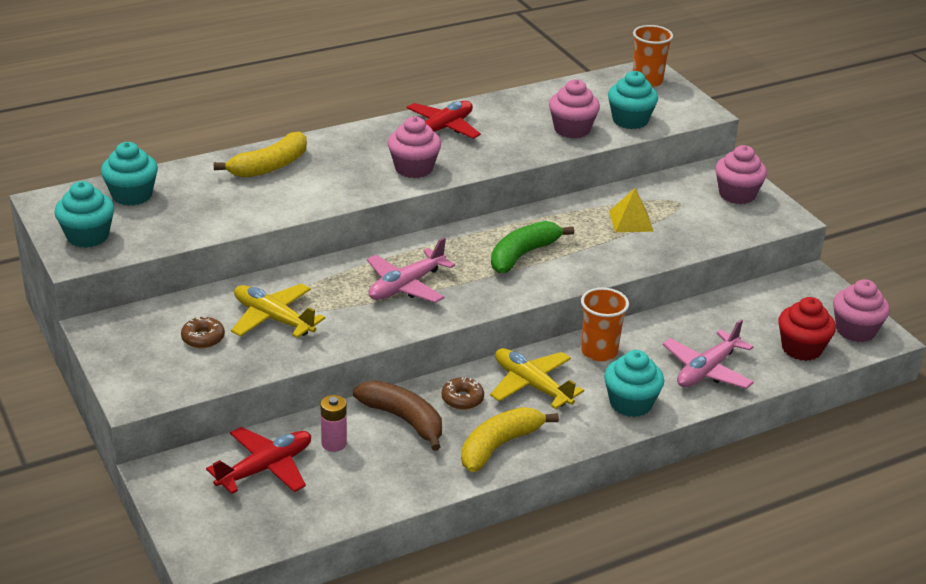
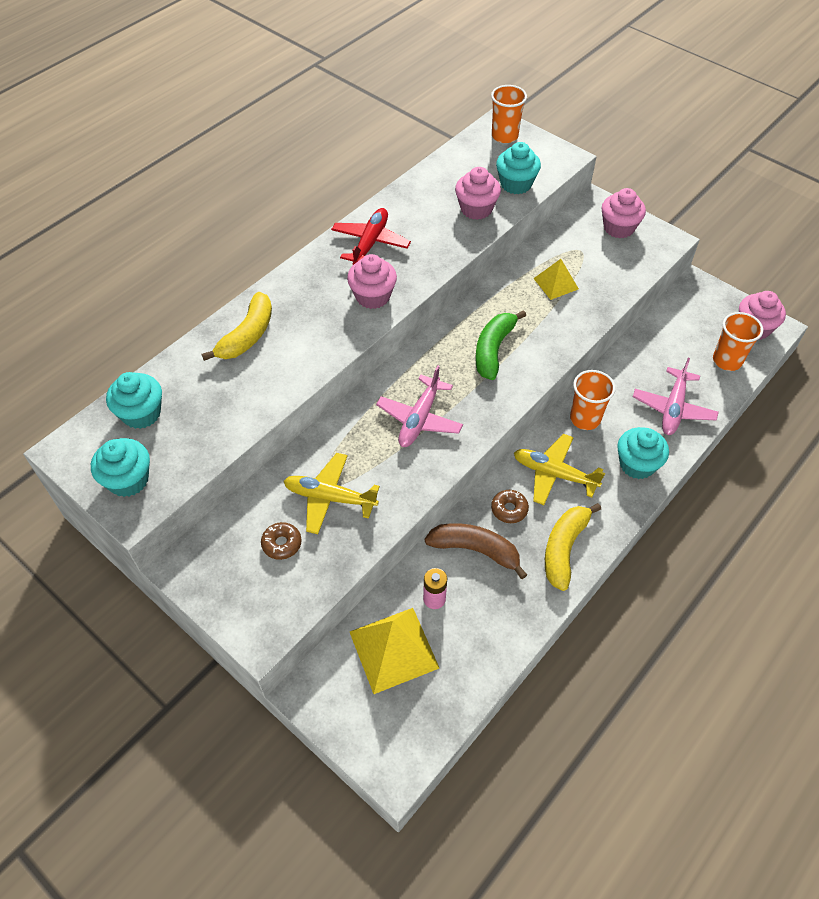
camera: 20 degrees left, 20 degrees up
(265, 468) = (393, 649): red plane -> yellow pyramid
(801, 348) = (727, 360): red cupcake -> orange cup

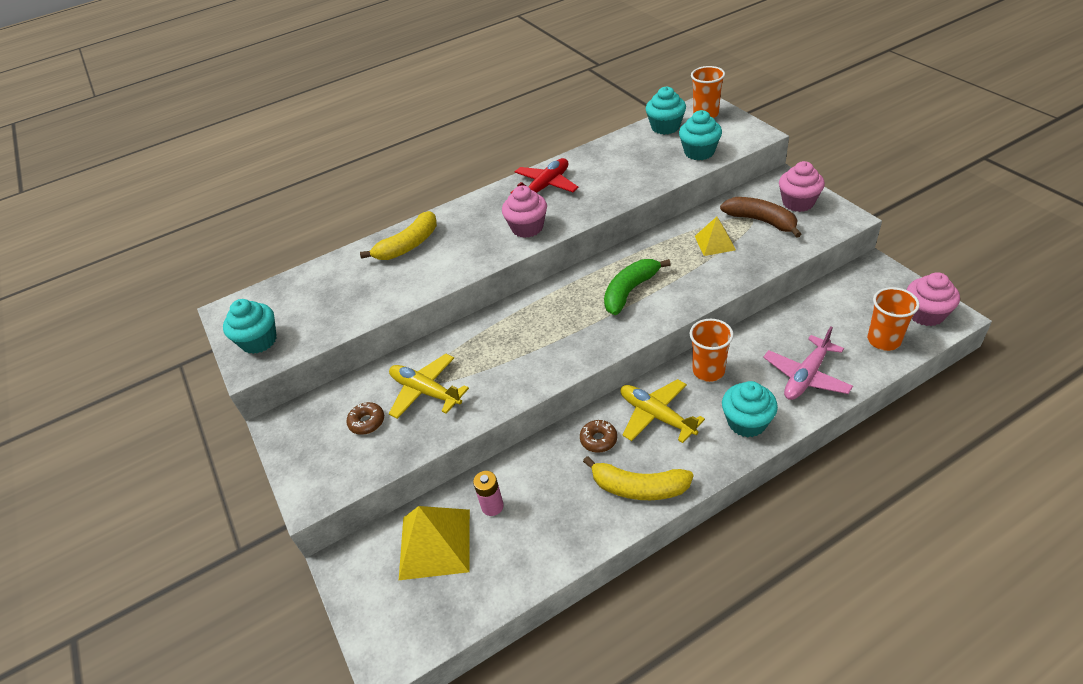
camera: 25 degrees right, 10 degrees down
(141, 413) = (296, 292): turquoise cupcake -> turquoise cupcake (665, 127)
(419, 419) = (535, 339): pink plane -> none
(475, 550) = (550, 470): brown banana -> brown banana (761, 221)
(476, 209) = (653, 169): pink cupcake -> none
(564, 548) = (638, 487): yellow banana -> yellow banana turned 120 degrees counterclockwise

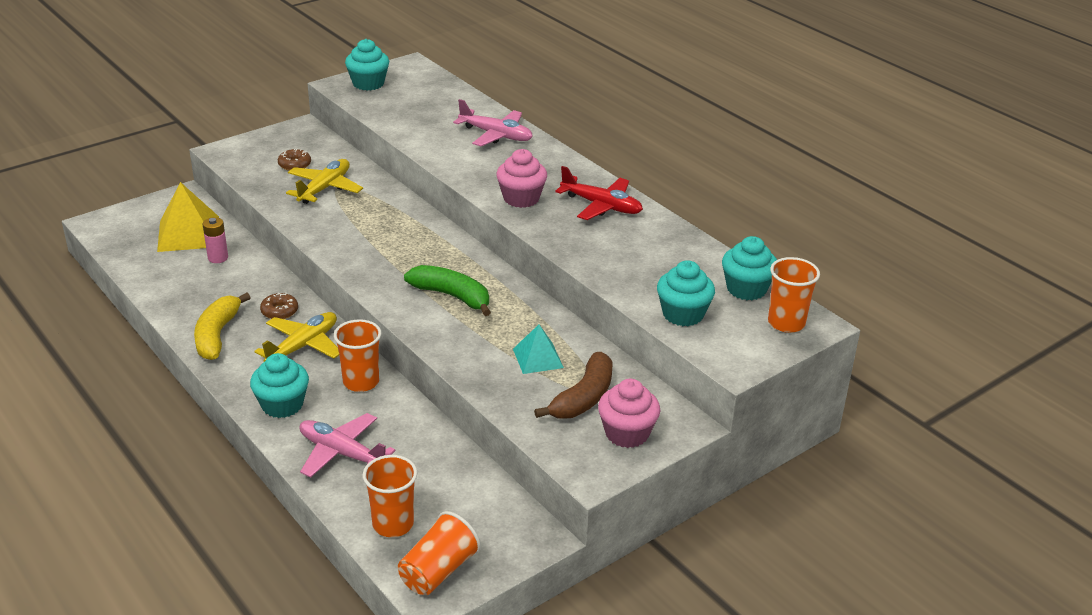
camera: 75 degrees right, 10 degrees down
(408, 245) = (496, 135): yellow banana -> pink plane
(715, 243) = (538, 358): yellow pyramid -> turquoise pyramid
(925, 314) = (438, 571): pink cupcake -> orange cup

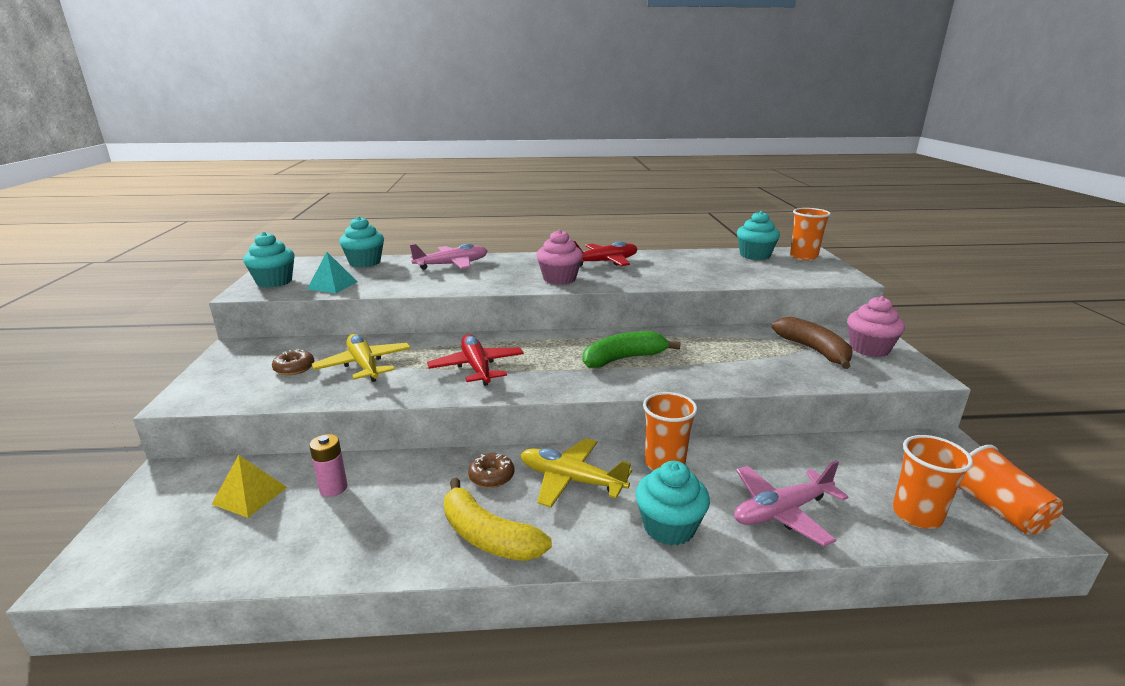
camera: 55 degrees left, 10 degrees down
(188, 233) = (250, 495): yellow pyramid -> yellow pyramid, size x0.60
(303, 346) = (571, 480): yellow plane -> yellow plane turned 45 degrees counterclockwise
(367, 235) = (477, 367): none -> red plane
(538, 358) = (747, 351): turquoise pyramid -> turquoise pyramid (332, 285)
(683, 314) = (774, 275): turquoise cupcake -> turquoise cupcake (365, 262)

